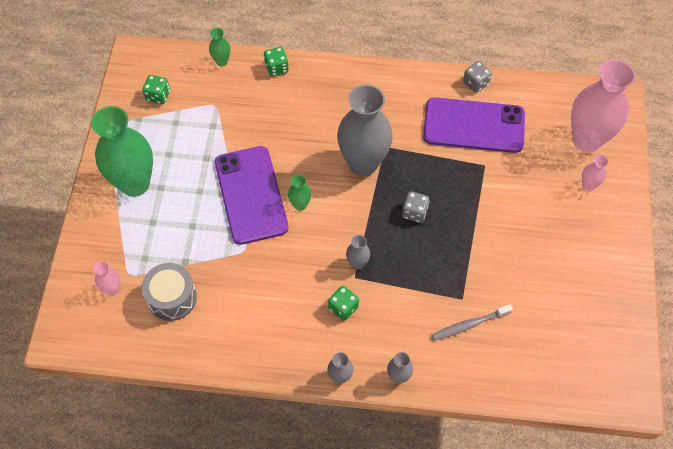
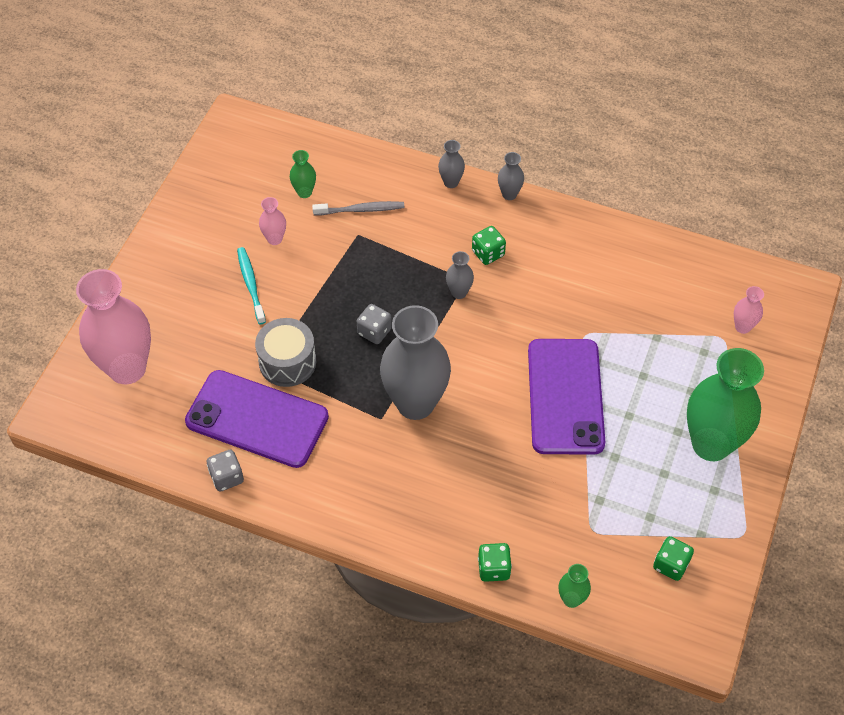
camera: 165 degrees left, 5 degrees down
(172, 298) = (675, 303): grey drum -> grey drum (287, 362)
(300, 205) = (507, 371): green vase -> green vase (304, 192)
(529, 229) = (251, 285): none -> turquoise toothbrush
(588, 185) = (158, 315): pink vase -> pink vase (275, 239)

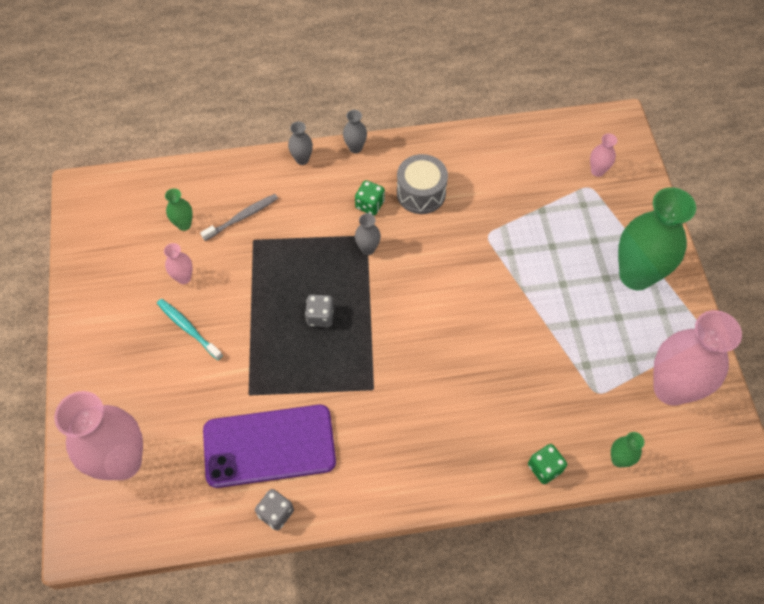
camera: 30 degrees left, 5 degrees up
(287, 362) = (263, 381): grey drum -> grey drum (421, 193)
(415, 403) = (393, 361): grey vase -> none
(565, 396) = (505, 293): purple phone -> none
(670, 564) = (671, 388): green dice -> pink vase

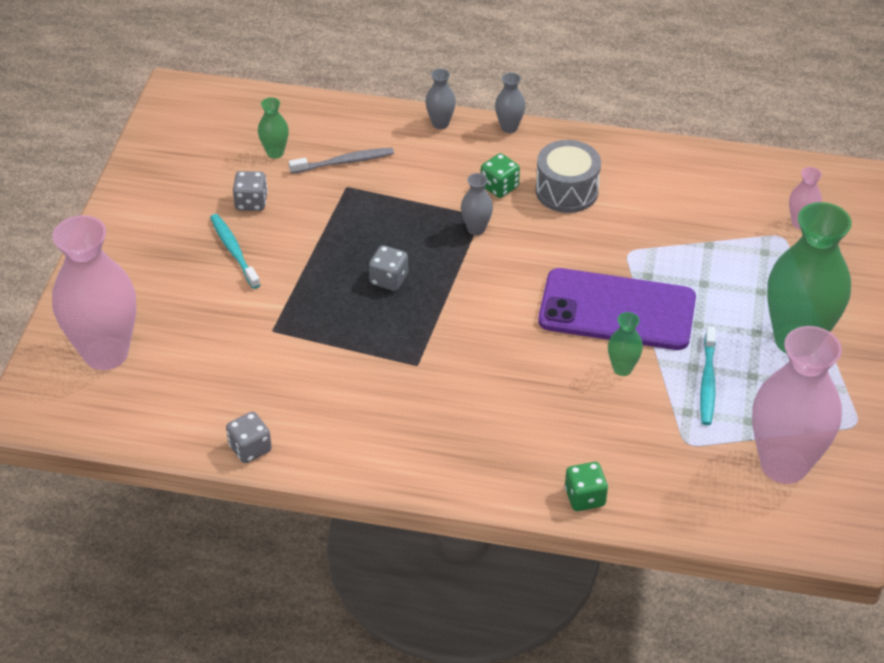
camera: 20 degrees right, 15 degrees down
(184, 278) = (251, 202): pink vase -> grey dice
(269, 446) = (272, 384): purple phone -> purple phone (617, 310)
(589, 333) = (707, 381): none -> turquoise toothbrush
(619, 459) = (681, 516): green vase -> green vase (622, 368)

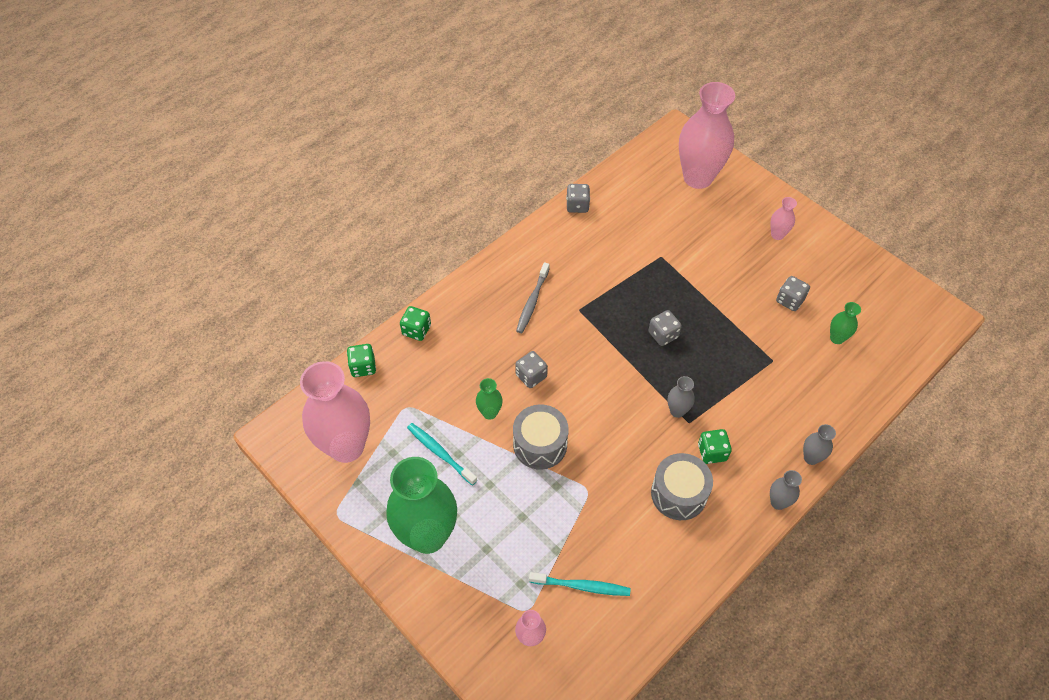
camera: 125 degrees right, 10 degrees up
(155, 246) = (777, 235): none -> pink vase
(234, 251) = (746, 270): turquoise toothbrush -> turquoise toothbrush (581, 586)
(344, 162) = (801, 372): grey toothbrush -> grey toothbrush (532, 301)
(544, 359) = (531, 376): none -> grey dice
(617, 310) = (540, 444): purple phone -> grey drum
(681, 516) = (363, 367): none -> green dice

